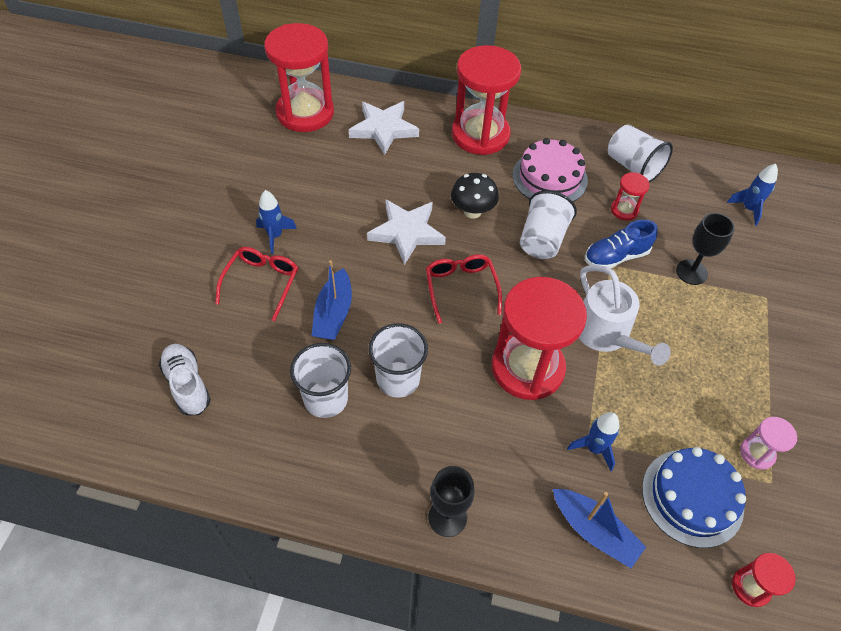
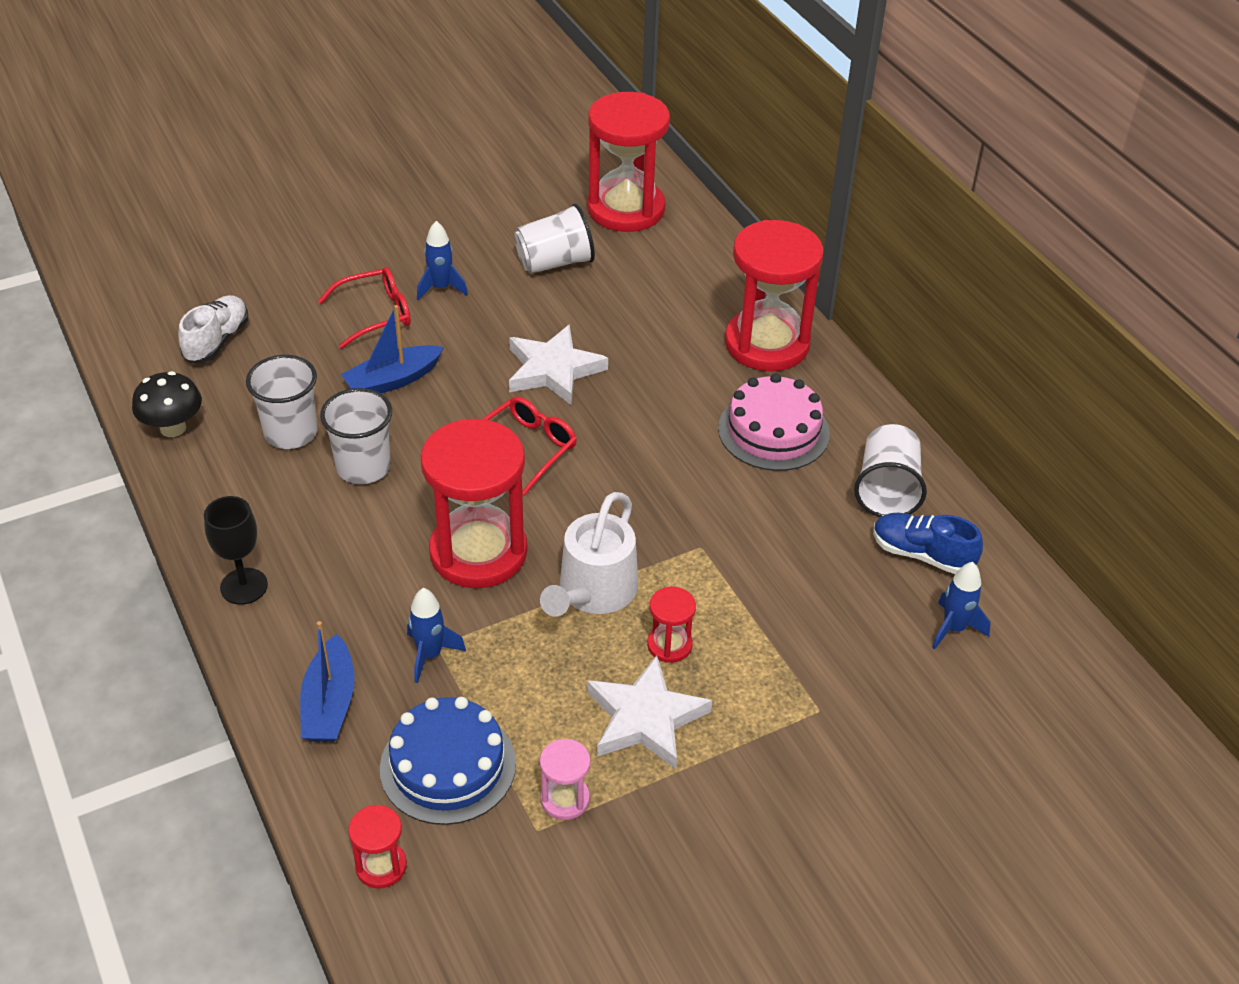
camera: 50 degrees right, 10 degrees down
(383, 129) = (677, 272): white star -> white star (645, 718)
(472, 211) = (643, 400): black mushroom -> black mushroom (173, 428)
(542, 240) = (669, 473): white cup -> white cup (554, 263)
(616, 256) = (719, 545): blue shoe -> blue shoe (922, 554)
(624, 210) = (802, 517): red hourglass -> red hourglass (669, 645)
(691, 272) = (776, 622): black goblet -> none

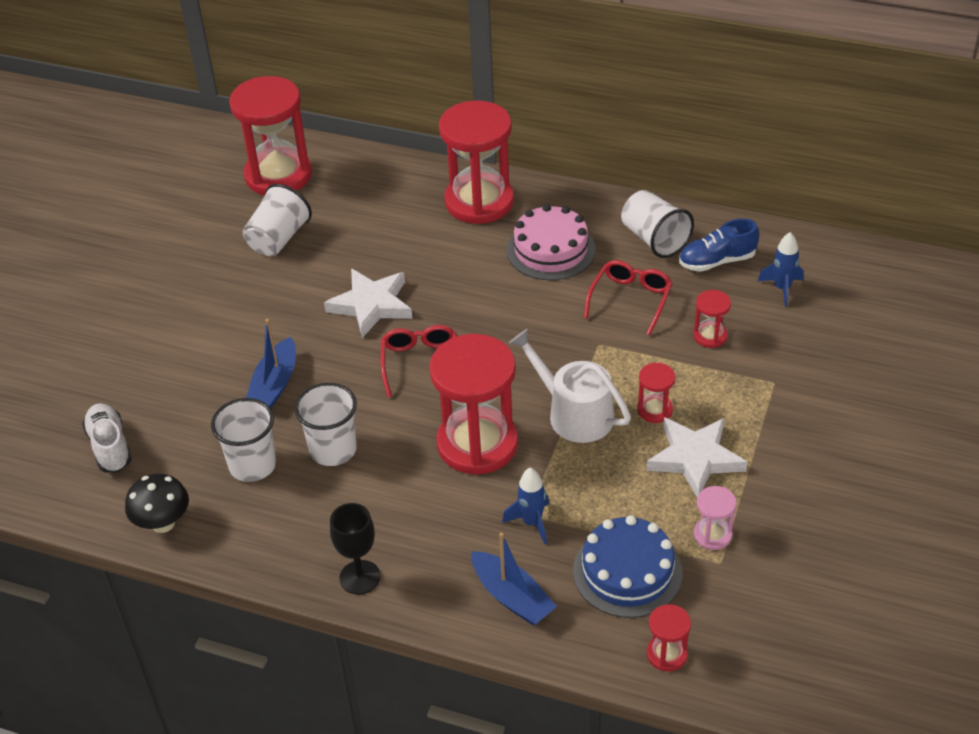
camera: 40 degrees left, 0 degrees up
(375, 314) = (202, 352): red glasses -> red glasses (630, 300)
(441, 288) = (223, 305): blue rocket -> none
(594, 591) = (574, 414): white watering can -> white watering can turned 150 degrees clockwise
(816, 619) = (710, 336): none -> red hourglass

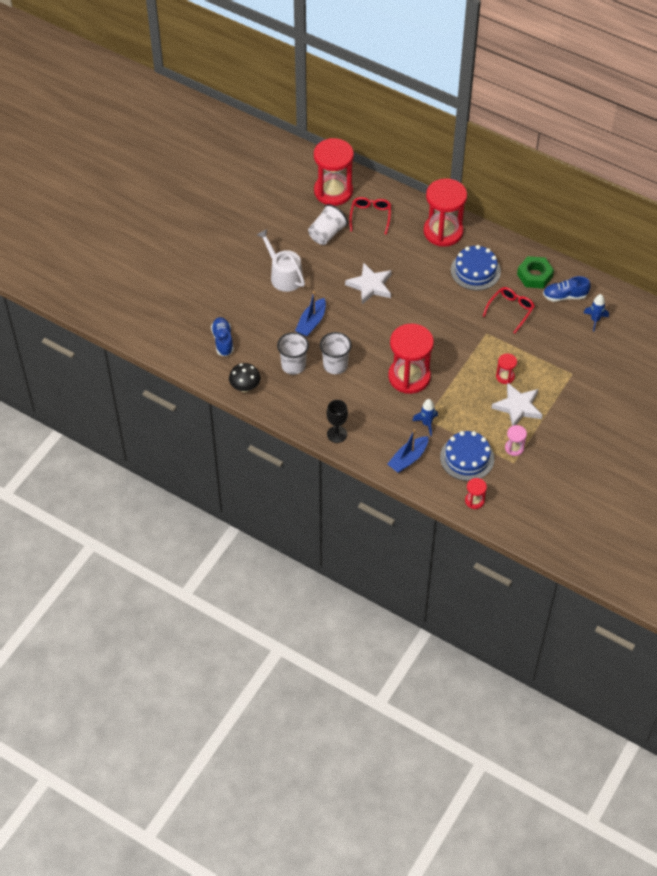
camera: 10 degrees right, 10 degrees up
(110, 447) = (223, 341): white shoe -> blue shoe
(421, 363) = (390, 325): red glasses -> red glasses (370, 216)
(512, 597) = (408, 459): blue boat -> blue boat turned 75 degrees clockwise
(551, 250) = (475, 271): pink cake -> blue cake
(574, 414) = (463, 370): white watering can -> white watering can (284, 276)
(654, 239) = (534, 275): white cup -> green nut
(710, 336) = (547, 340): red hourglass -> none

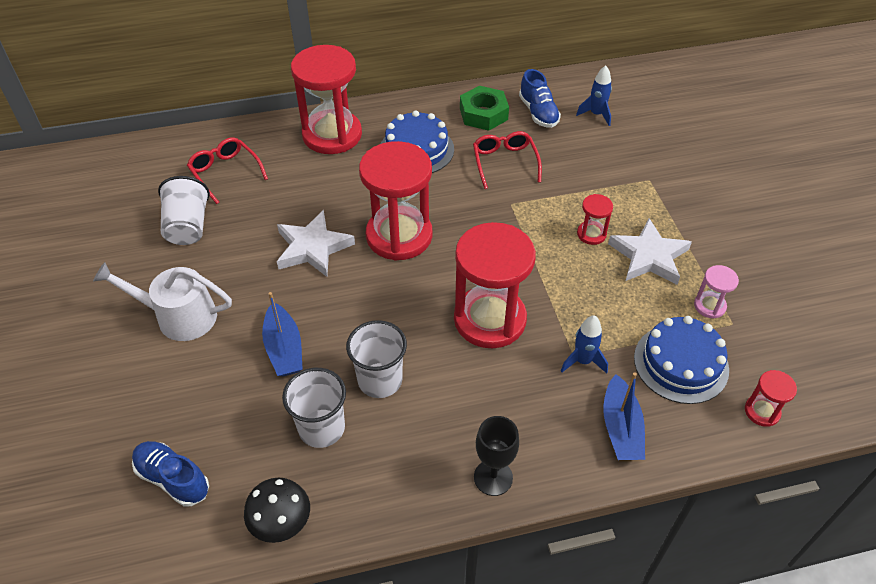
camera: 45 degrees left, 5 degrees down
(333, 191) = (146, 175): red hourglass -> red hourglass (399, 236)
(565, 296) = (538, 113): blue shoe -> blue shoe turned 60 degrees counterclockwise

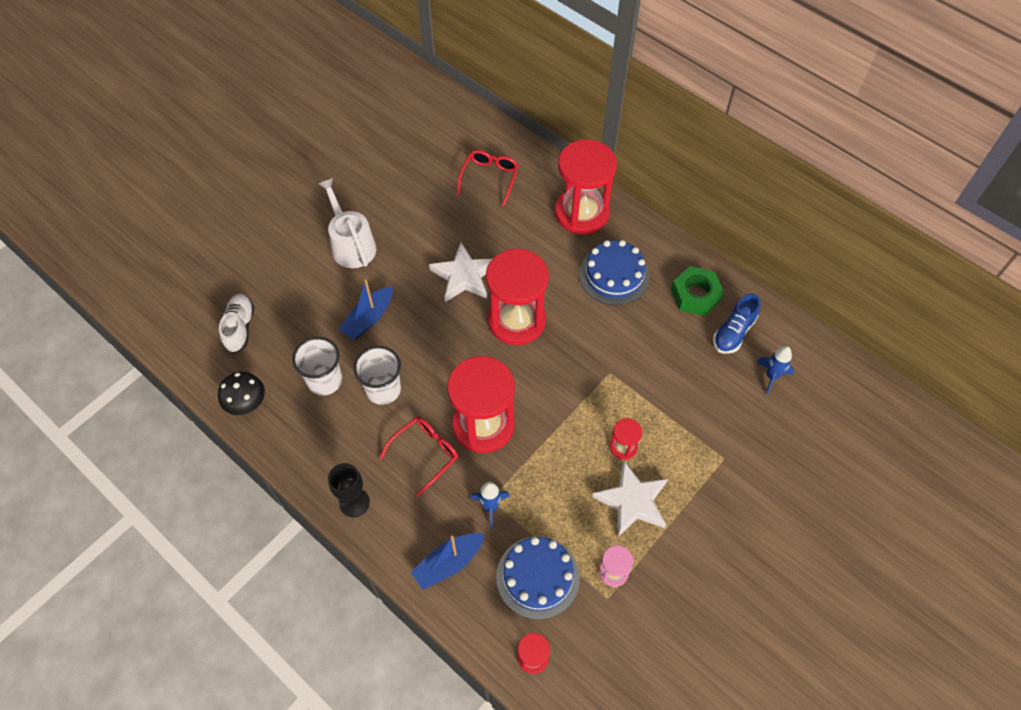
camera: 55 degrees right, 10 degrees up
(173, 479) = (240, 328): blue shoe -> white shoe
(188, 226) = (425, 194): white cup -> none
(505, 162) = (651, 342): red glasses -> red glasses (425, 453)

